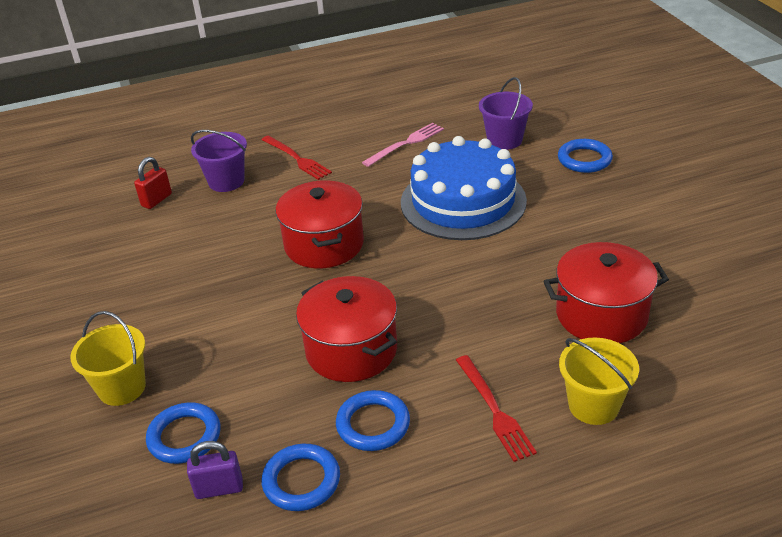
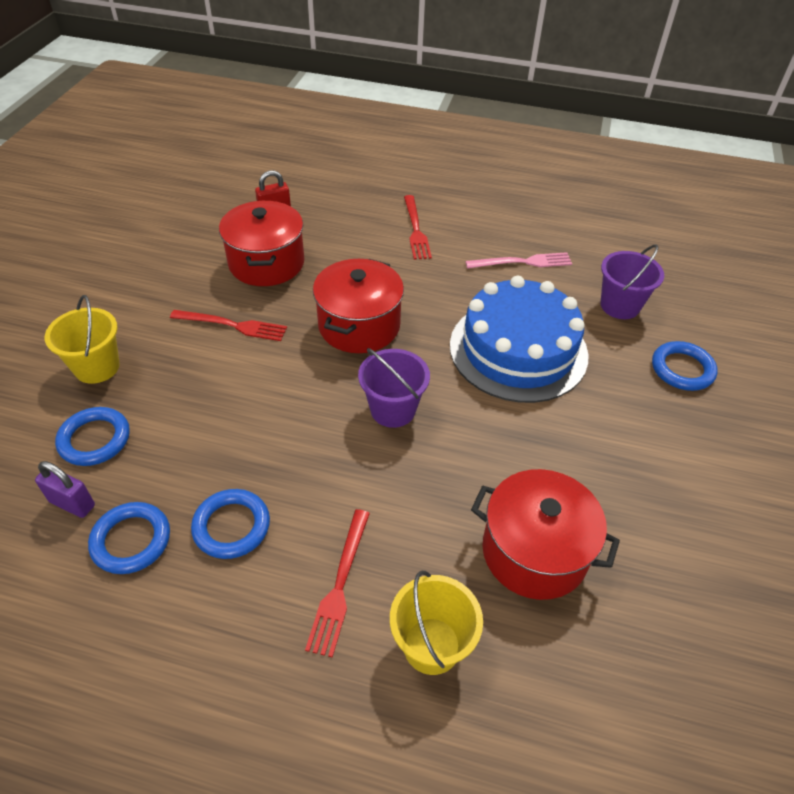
camera: 30 degrees right, 10 degrees up
(214, 297) = (232, 325): none -> red fork
(226, 181) = (341, 223): purple bucket -> purple bucket (393, 409)
(351, 350) = (283, 442): red pot -> red pot (266, 263)

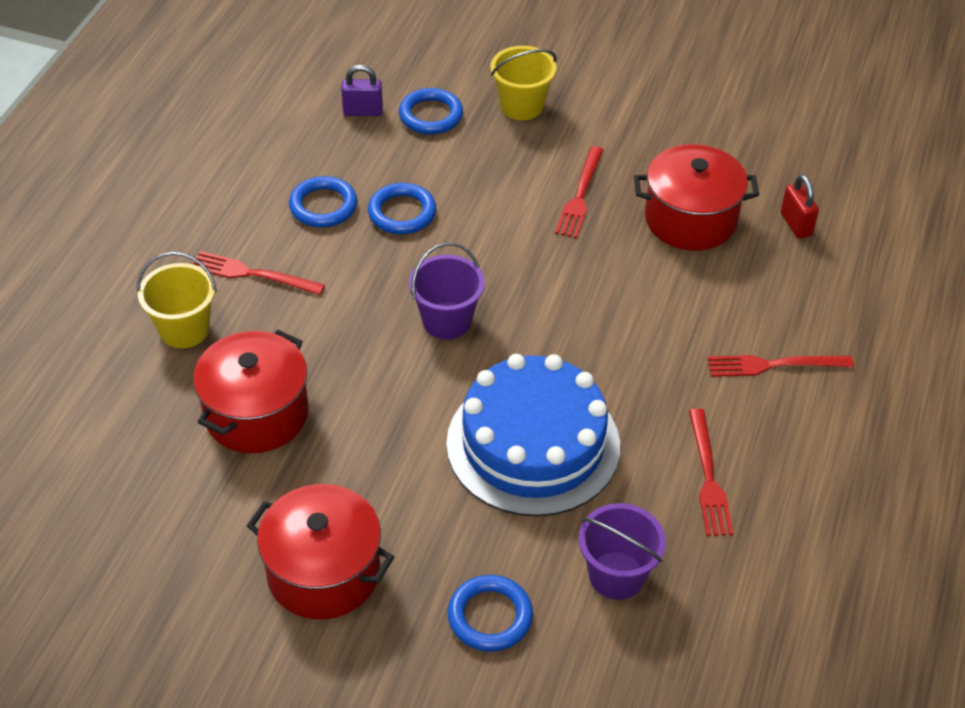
camera: 95 degrees right, 0 degrees up
(72, 503) = (363, 111): purple padlock -> purple padlock turned 60 degrees clockwise
(131, 540) = (320, 148): blue ring -> blue ring (402, 213)
(359, 325) = (579, 299): red pot -> red pot (323, 572)
(522, 262) = (708, 477): pink fork -> red fork

